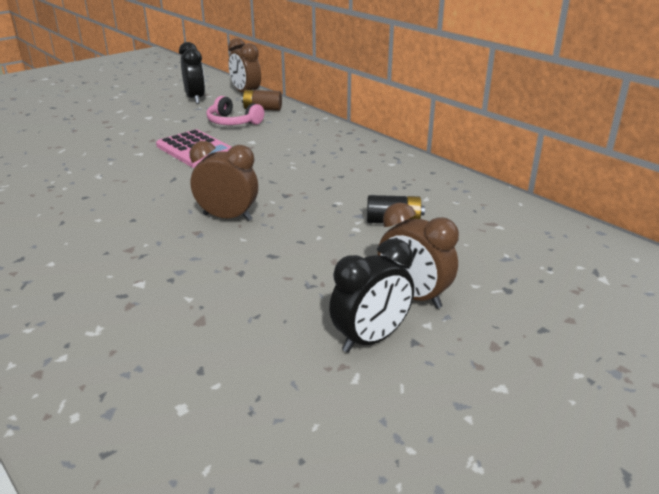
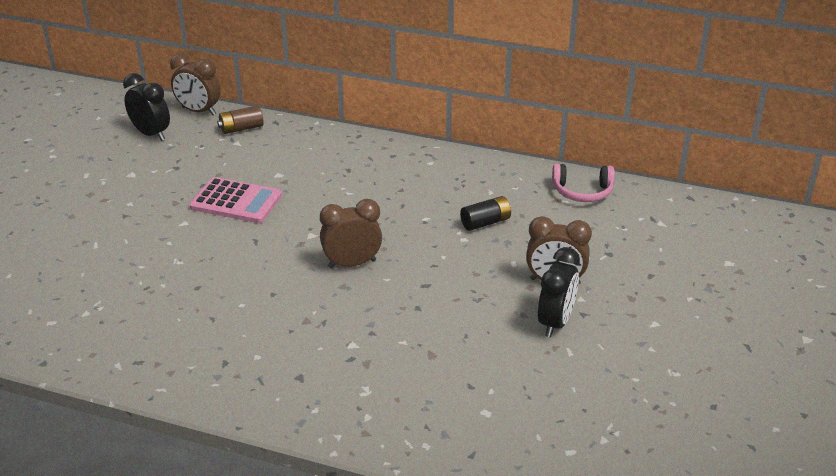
camera: 30 degrees left, 5 degrees up
(232, 122) = (231, 155): pink headphones -> pink headphones (582, 192)

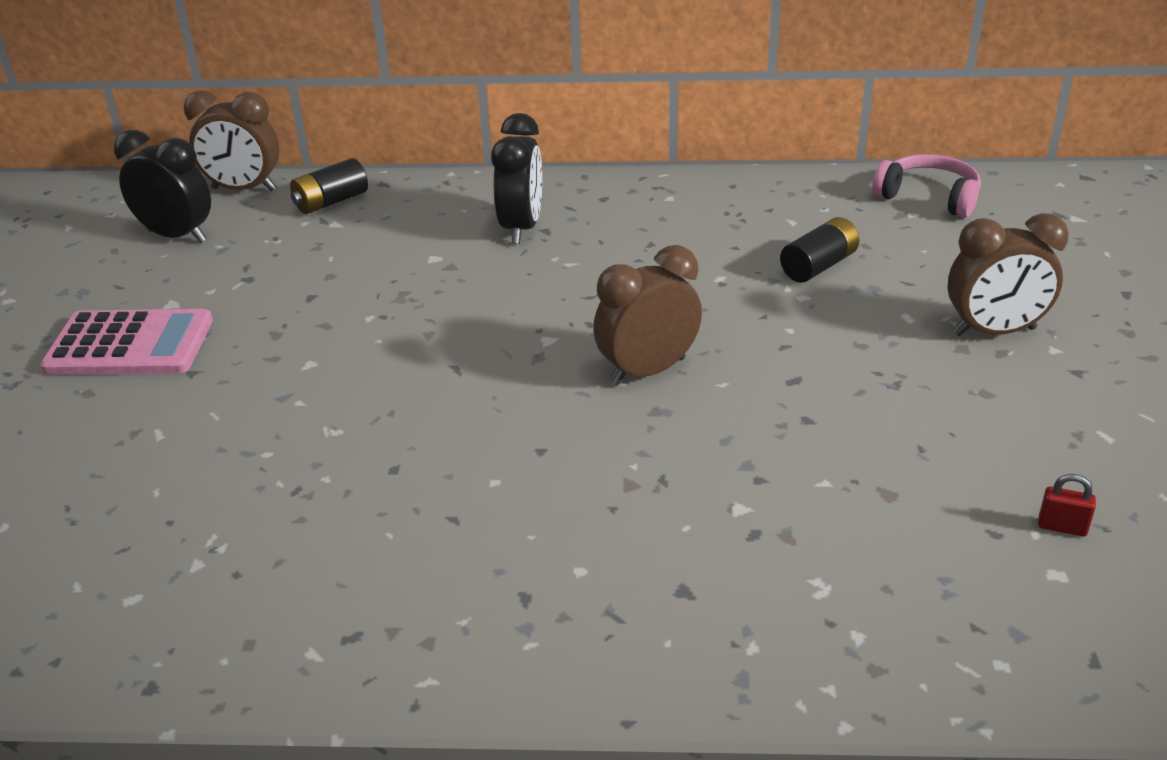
camera: 15 degrees left, 0 degrees up
(236, 201) = (385, 312): pink calculator -> pink calculator (130, 345)
(241, 128) = (331, 202): brown battery -> black battery
(507, 391) = (1062, 527): none -> red padlock
(555, 323) = (1047, 395): black clock -> black clock (521, 228)
(582, 192) = (929, 197): pink headphones -> pink headphones turned 135 degrees counterclockwise

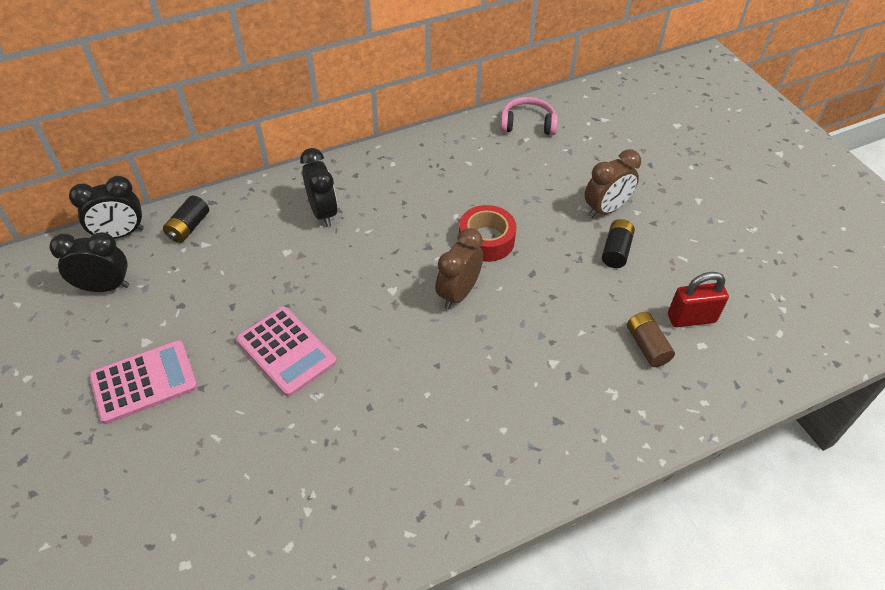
camera: 30 degrees left, 15 degrees up
(244, 189) = (120, 234): brown clock -> black clock
(336, 366) = (286, 351): none -> pink calculator
(747, 319) = (486, 240): none -> red tape
(819, 266) = (501, 191): black battery -> black battery (616, 251)
(939, 540) = (647, 346): none -> brown battery
(1062, 527) = (691, 318): red padlock -> red padlock, size x2.12

